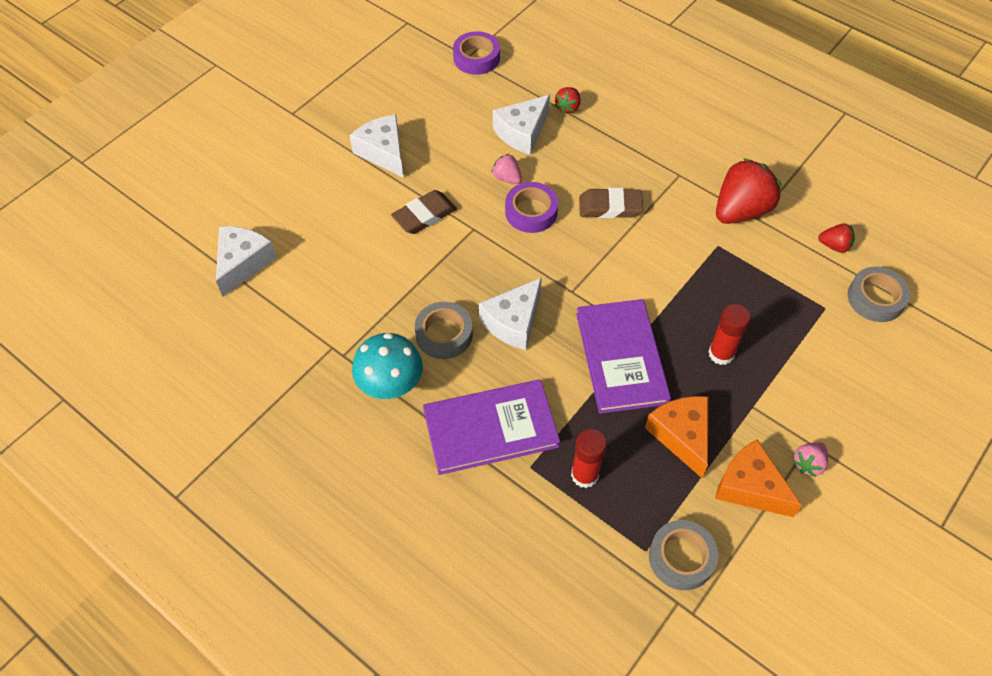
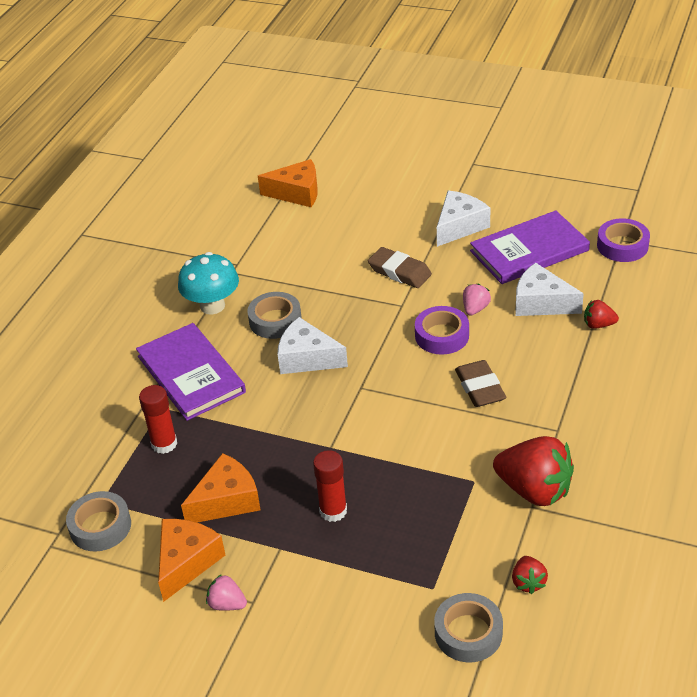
camera: 75 degrees right, 15 degrees down
(243, 263) = (297, 193): white cheese -> orange cheese
(621, 358) = (297, 438): purple book -> purple book (529, 251)

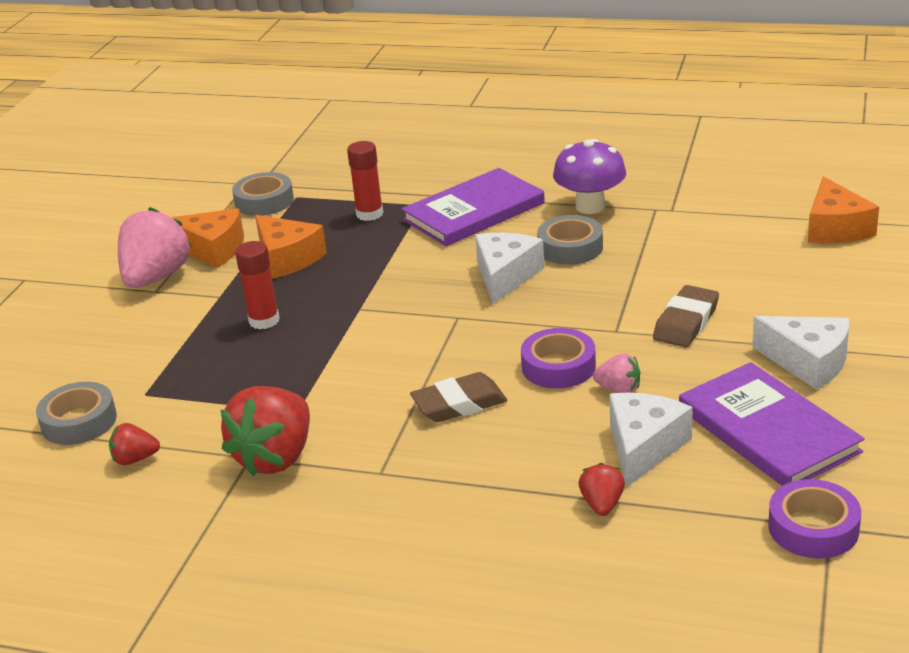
camera: 85 degrees right, 10 degrees down
(212, 306) = (590, 206): turquoise mushroom -> purple mushroom
(227, 604) = (156, 277): pink strawberry -> pink strawberry, size x2.08

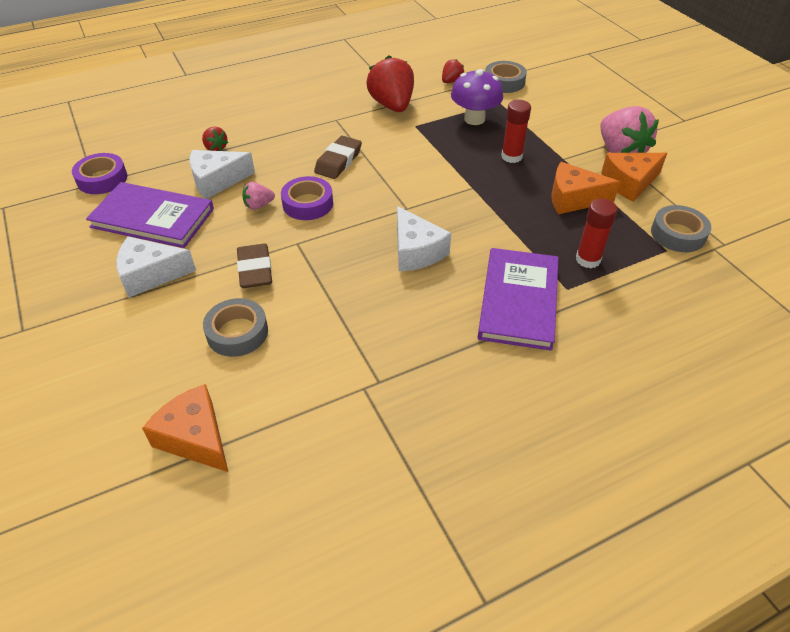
camera: 135 degrees right, 15 degrees up
(570, 247) = (401, 299): grey tape -> grey tape (237, 332)
(590, 206) = (436, 355): purple mushroom -> purple mushroom (474, 119)
(643, 447) = (217, 181): white cheese -> white cheese turned 90 degrees clockwise

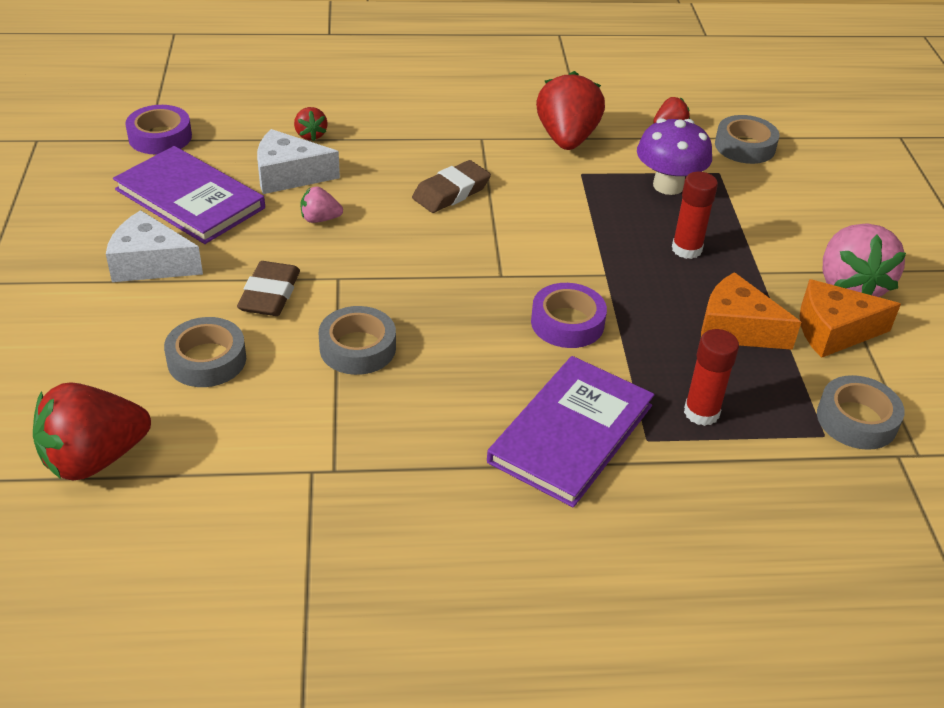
camera: 20 degrees right, 5 degrees down
(195, 438) = (94, 459): orange cheese -> red strawberry
(308, 204) = (380, 234): purple tape -> purple tape (567, 323)
(341, 288) = (357, 348): none -> grey tape
(416, 251) = (478, 332): white cheese -> none

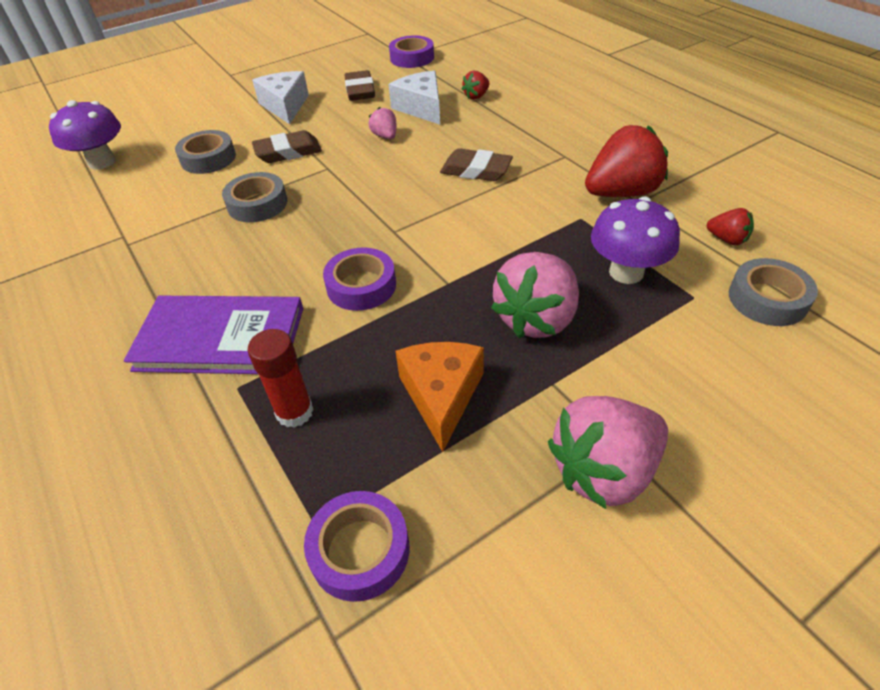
camera: 65 degrees right, 5 degrees up
(94, 459) = (102, 162): red strawberry -> purple mushroom
(190, 199) = (360, 90): purple book -> brown eraser
(686, 249) = (536, 318): red glue stick -> pink strawberry
(834, 331) = (504, 480): orange cheese -> none
(856, 420) = (360, 550): grey tape -> purple tape

